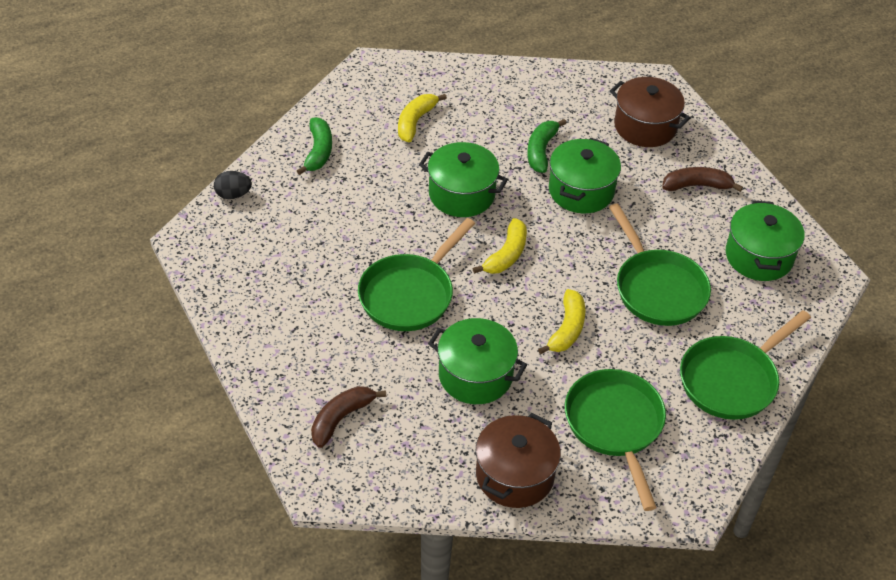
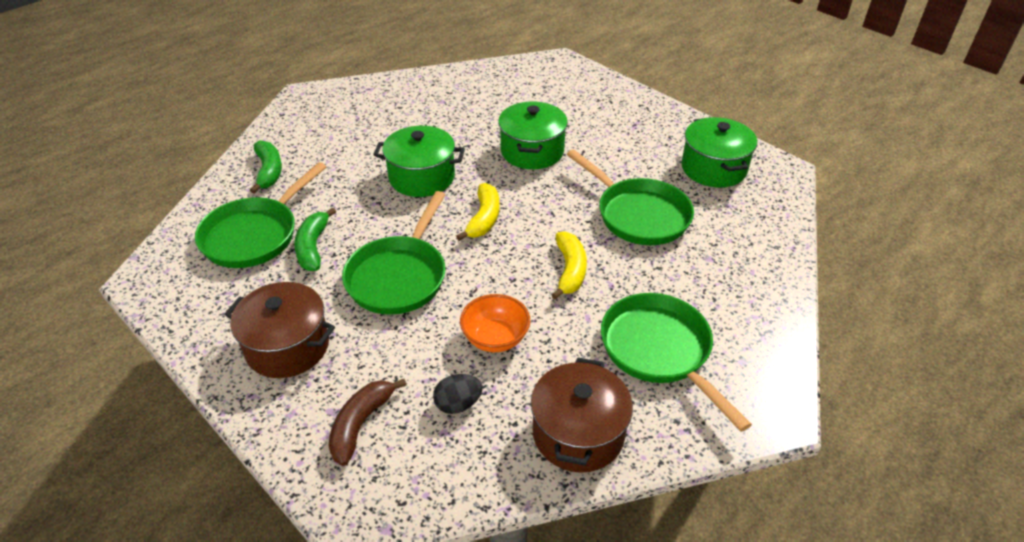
camera: 15 degrees left, 5 degrees down
(233, 194) = (187, 227): black egg -> black egg (458, 404)
(415, 122) = (358, 129): yellow banana -> none
(475, 375) = (495, 338): green pot -> orange bowl
(541, 151) = (483, 128): green banana -> green banana (313, 247)
(645, 126) = (566, 93): brown pot -> brown pot (287, 346)
(697, 186) = (631, 127): brown banana -> none
(732, 380) = (748, 277): green pan -> green pan (254, 235)

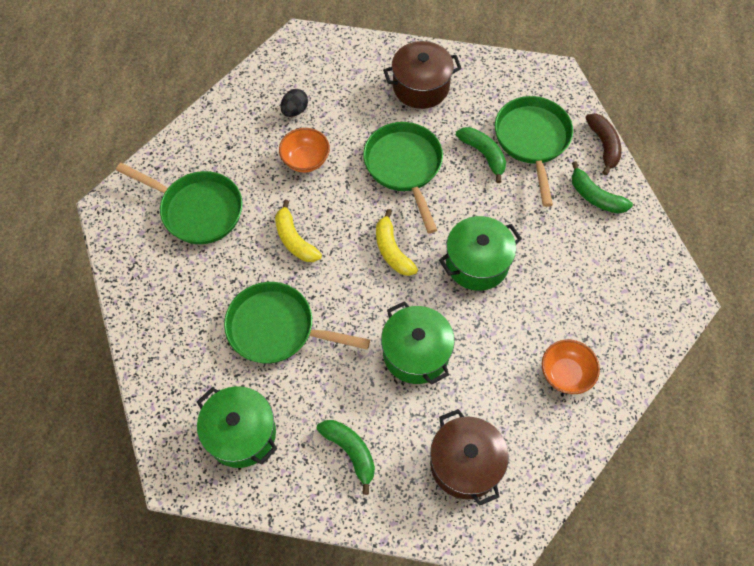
camera: 145 degrees right, 20 degrees up
(361, 424) = (337, 73): brown banana -> brown banana (604, 145)
(436, 99) = (565, 374): none -> orange bowl
(578, 433) = (217, 132): brown pot -> brown pot (465, 464)
(631, 127) = (350, 452): none -> green banana

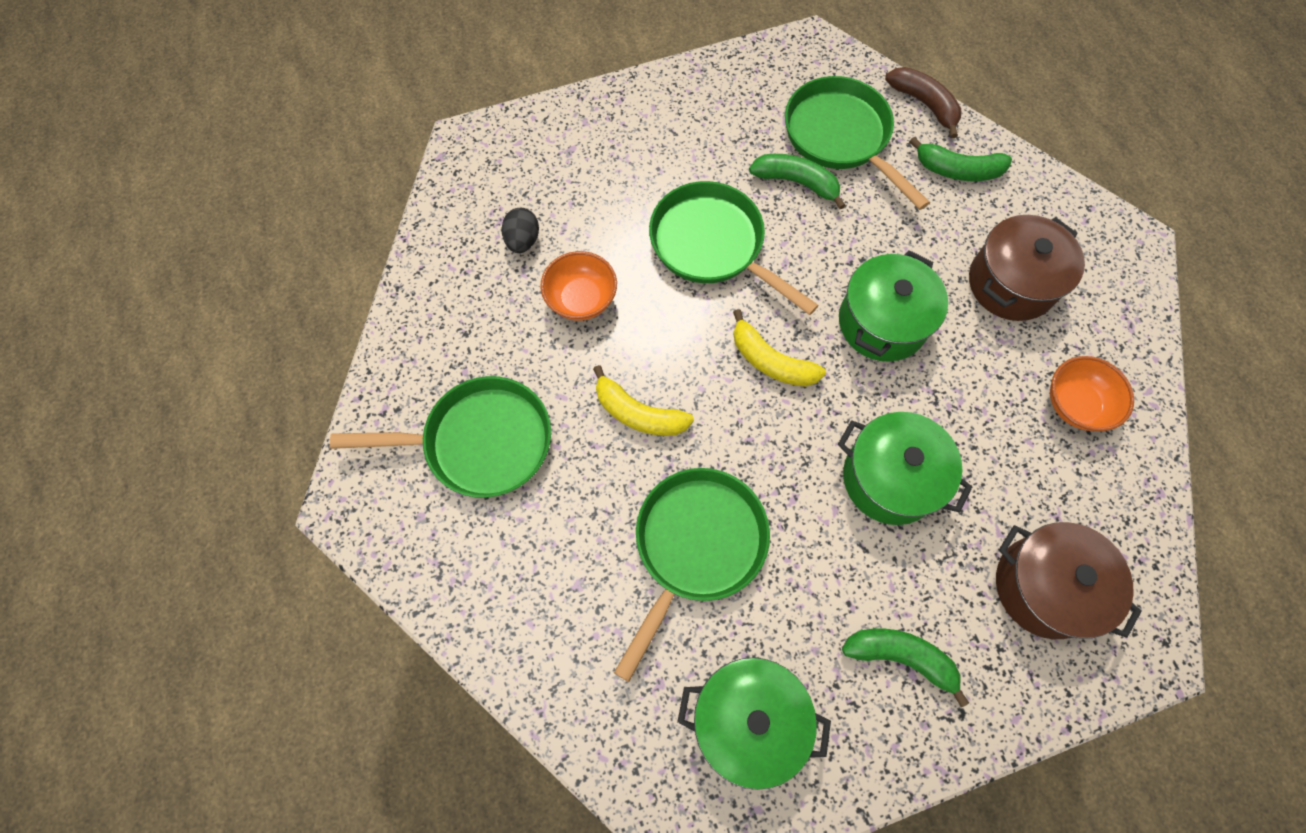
camera: 30 degrees left, 5 degrees up
(277, 328) = (696, 546): green pan -> green pan turned 135 degrees clockwise
(421, 87) = (663, 134): brown pot -> brown pot (1011, 283)

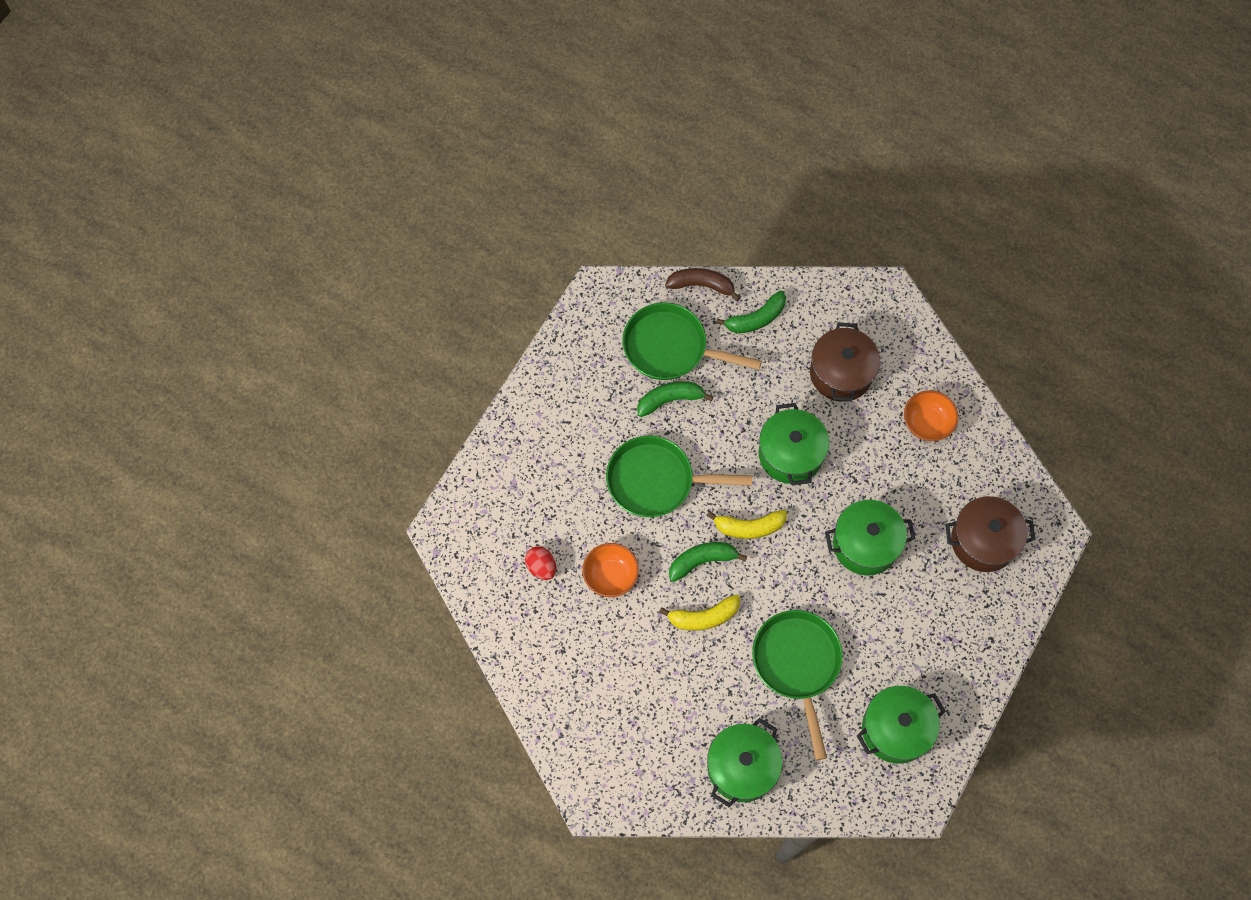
camera: 40 degrees left, 0 degrees up
(480, 442) = (632, 705): green pan -> none
(523, 241) = (541, 567): black egg -> red egg
(531, 607) = (742, 767): none -> green pot
(901, 657) = (943, 635): green banana -> green banana (702, 561)

